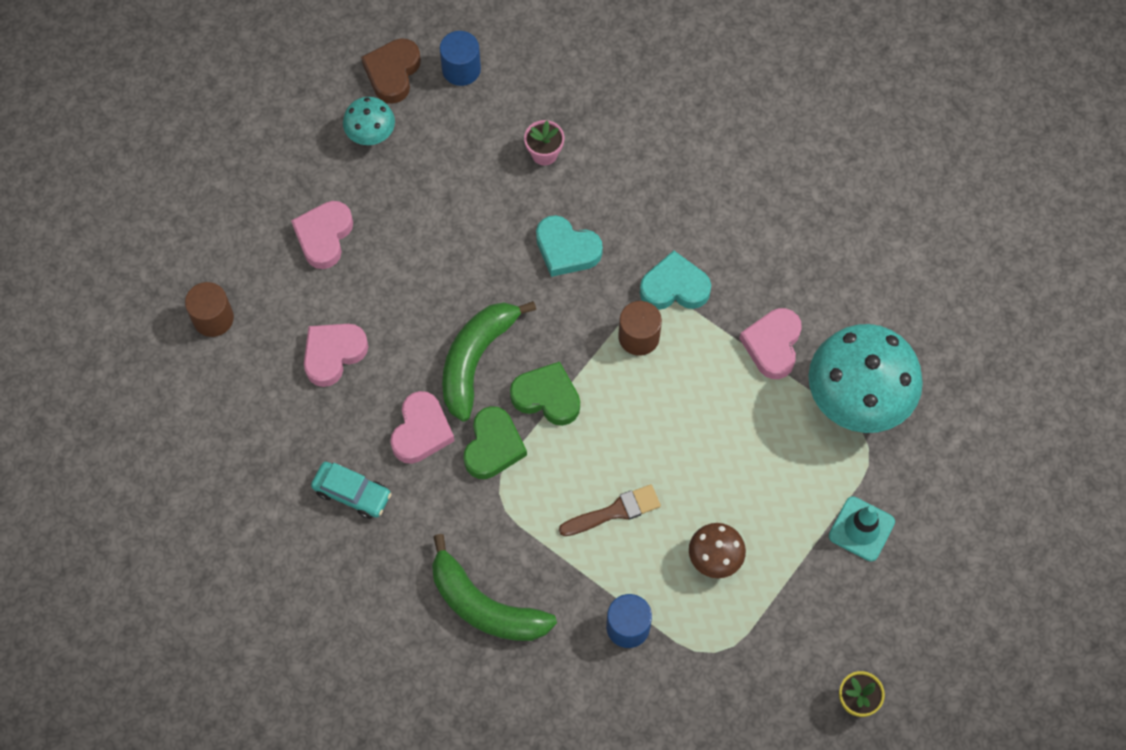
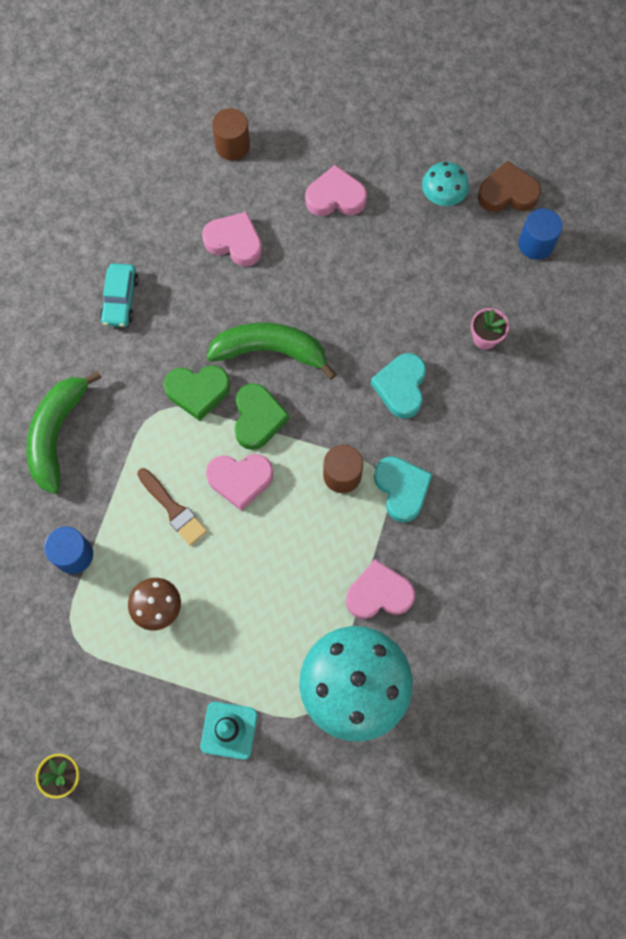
camera: 70 degrees right, 5 degrees up
(421, 431) = (191, 332): pink heart -> pink heart (240, 480)

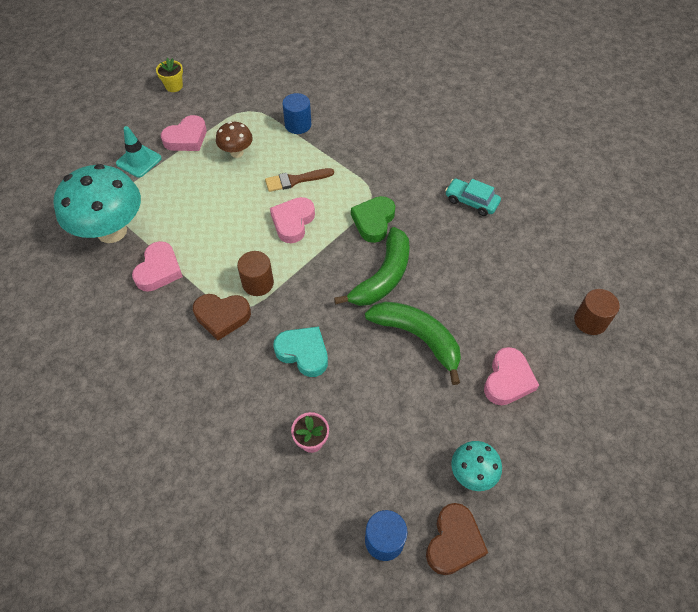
camera: 115 degrees right, 15 degrees down
(57, 434) = (384, 139): green banana -> green banana (418, 337)
(234, 242) = (492, 288): pink heart -> pink heart (186, 138)
(258, 418) = (332, 248): green heart -> none
(401, 489) = (222, 317): turquoise heart -> brown heart

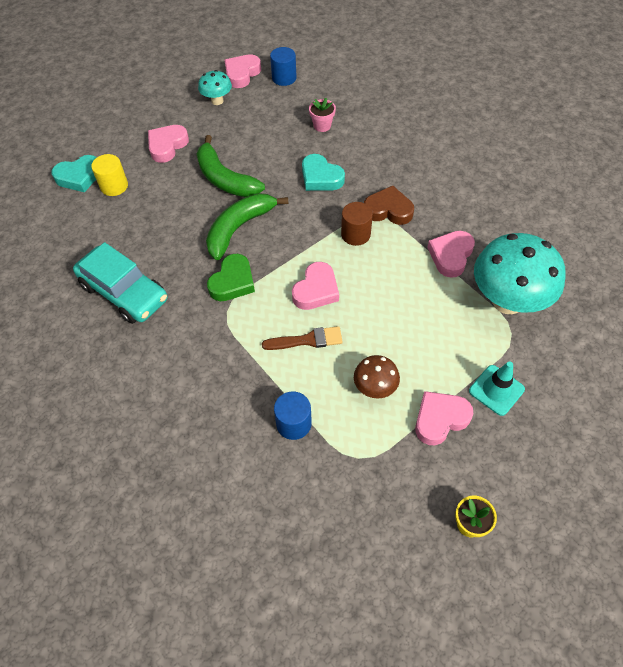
camera: 170 degrees left, 0 degrees up
(454, 542) = (242, 74): brown heart -> pink heart
(471, 201) = (124, 292): turquoise car -> turquoise car, size x1.75
(542, 313) = (114, 186): none -> yellow cylinder
(590, 321) = (79, 177): brown cylinder -> turquoise heart

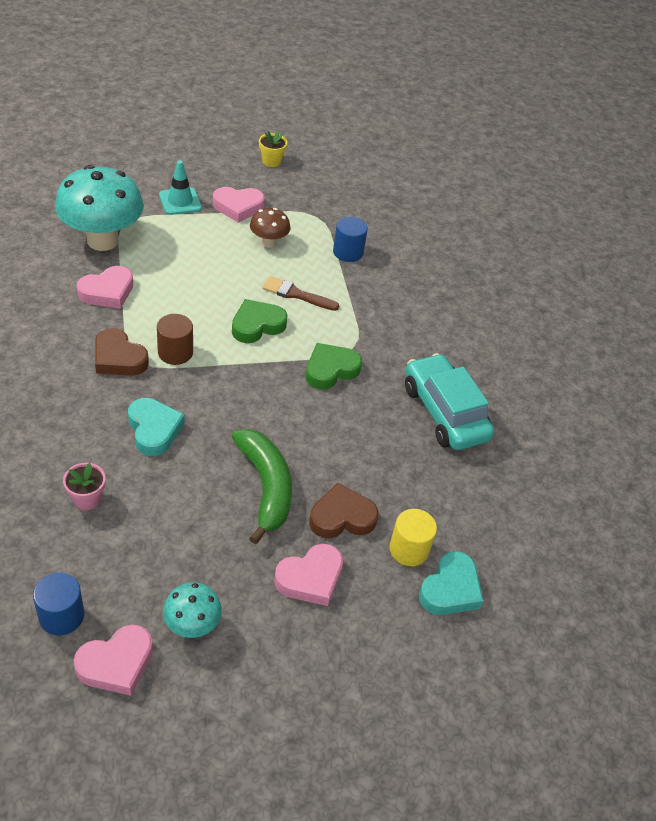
camera: 160 degrees left, 10 degrees down
(79, 177) = (450, 589): turquoise heart -> turquoise heart turned 120 degrees clockwise
(166, 184) = (342, 517): none -> brown heart
(239, 228) = (289, 418): green banana -> none
(316, 290) = (257, 325): pink heart -> green heart

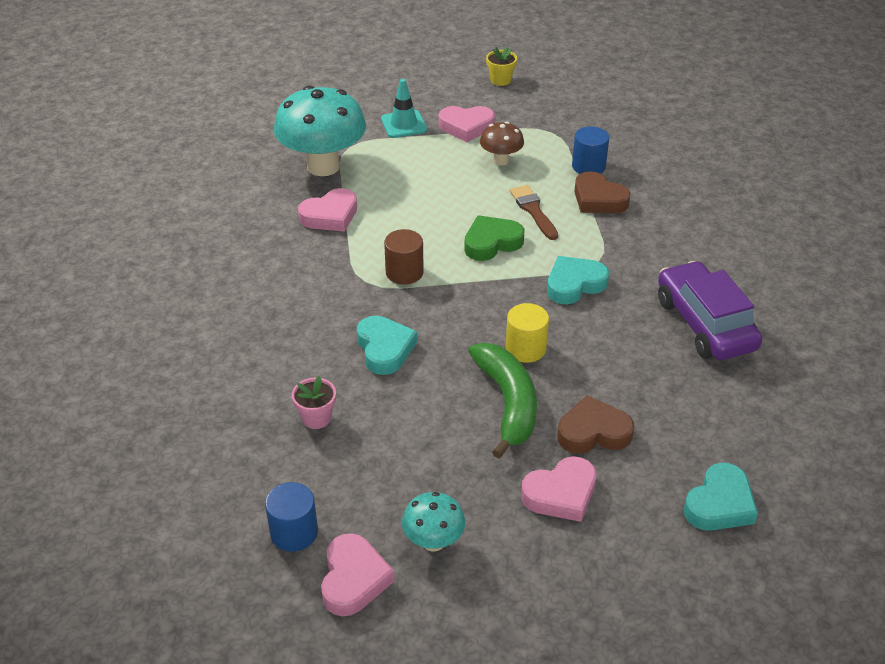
camera: 10 degrees right, 5 degrees down
(116, 663) = (353, 579): pink heart -> pink heart turned 60 degrees counterclockwise
(118, 358) = (344, 280): brown heart -> brown heart (598, 199)
(296, 294) = (533, 210): brown brush -> brown brush turned 45 degrees clockwise
(330, 370) = (574, 284): green heart -> turquoise heart
(409, 549) = (670, 464): yellow cylinder -> yellow cylinder (525, 348)
(444, 412) = (704, 324): turquoise car -> purple car

